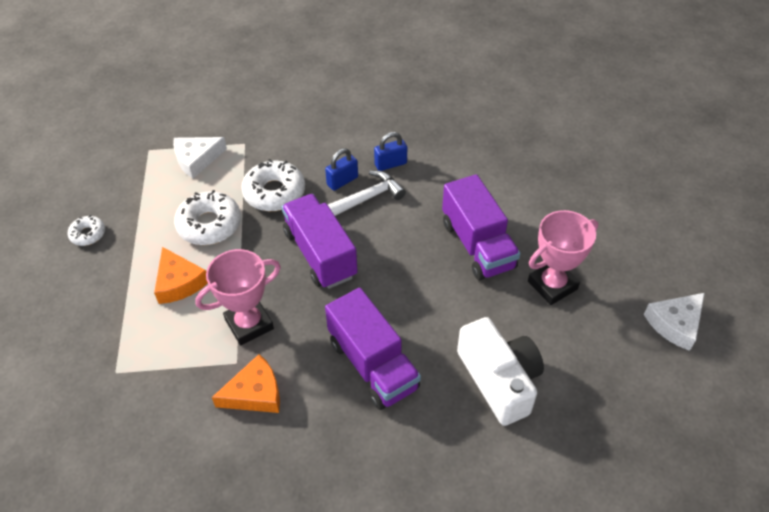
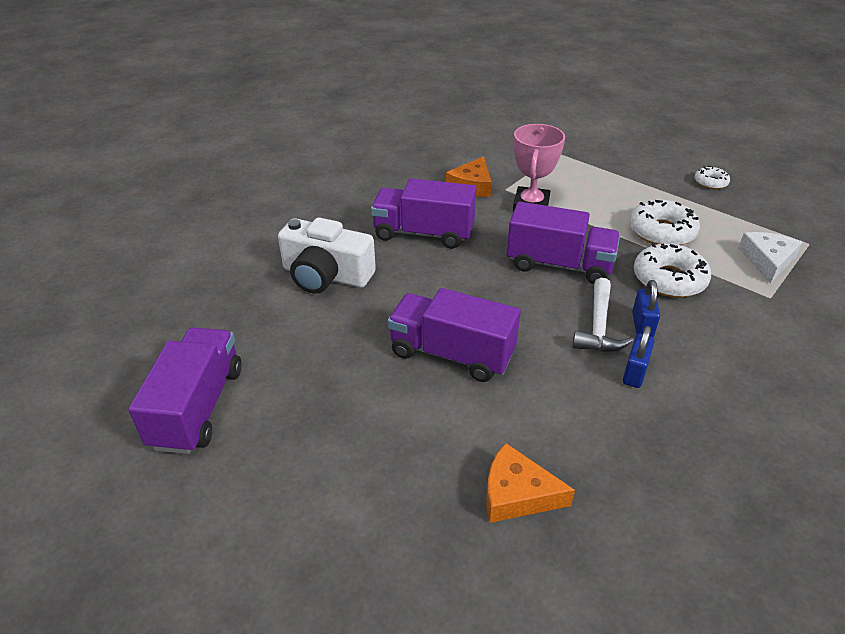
camera: 135 degrees right, 10 degrees down
(179, 282) = (609, 197): orange cheese -> orange cheese (517, 494)
(552, 285) = (347, 365): pink trophy -> none
(675, 324) = (198, 407): white cheese -> purple truck

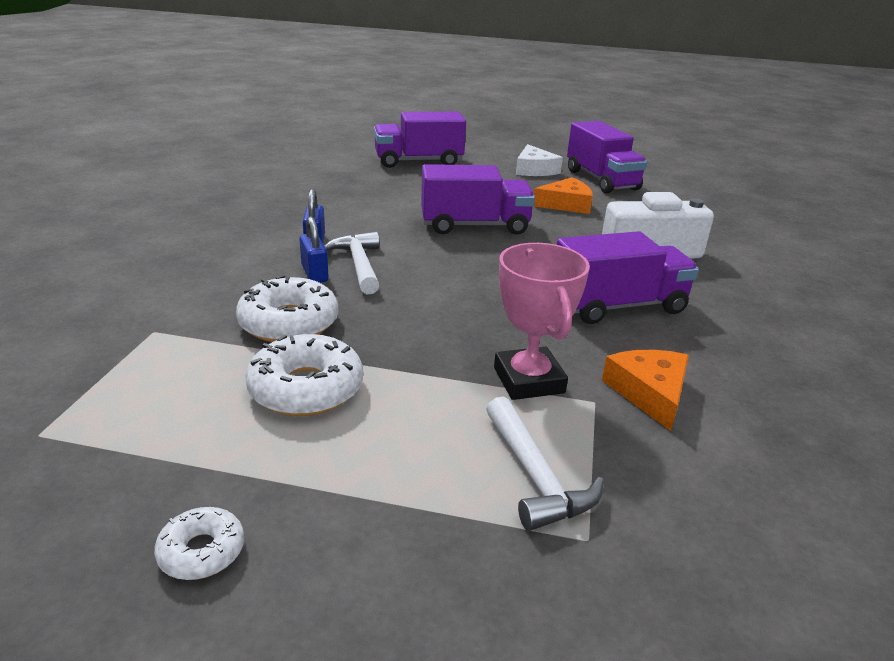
camera: 150 degrees right, 10 degrees down
(517, 494) = (376, 184): orange cheese -> orange cheese (566, 204)
(559, 265) = (431, 309): purple truck -> purple truck (418, 161)
(562, 171) = (535, 476): none -> white hammer
(767, 261) = (136, 381): white cheese -> white cheese (534, 170)

